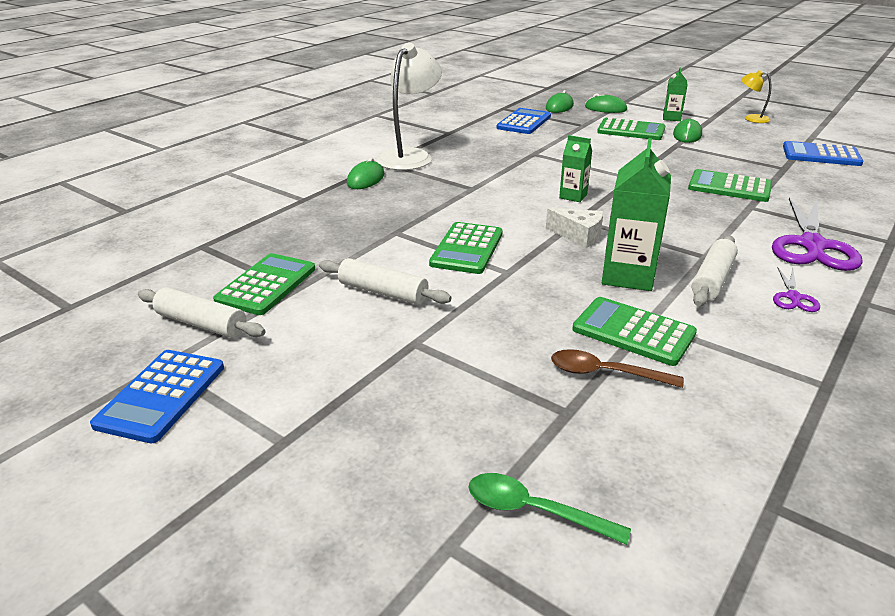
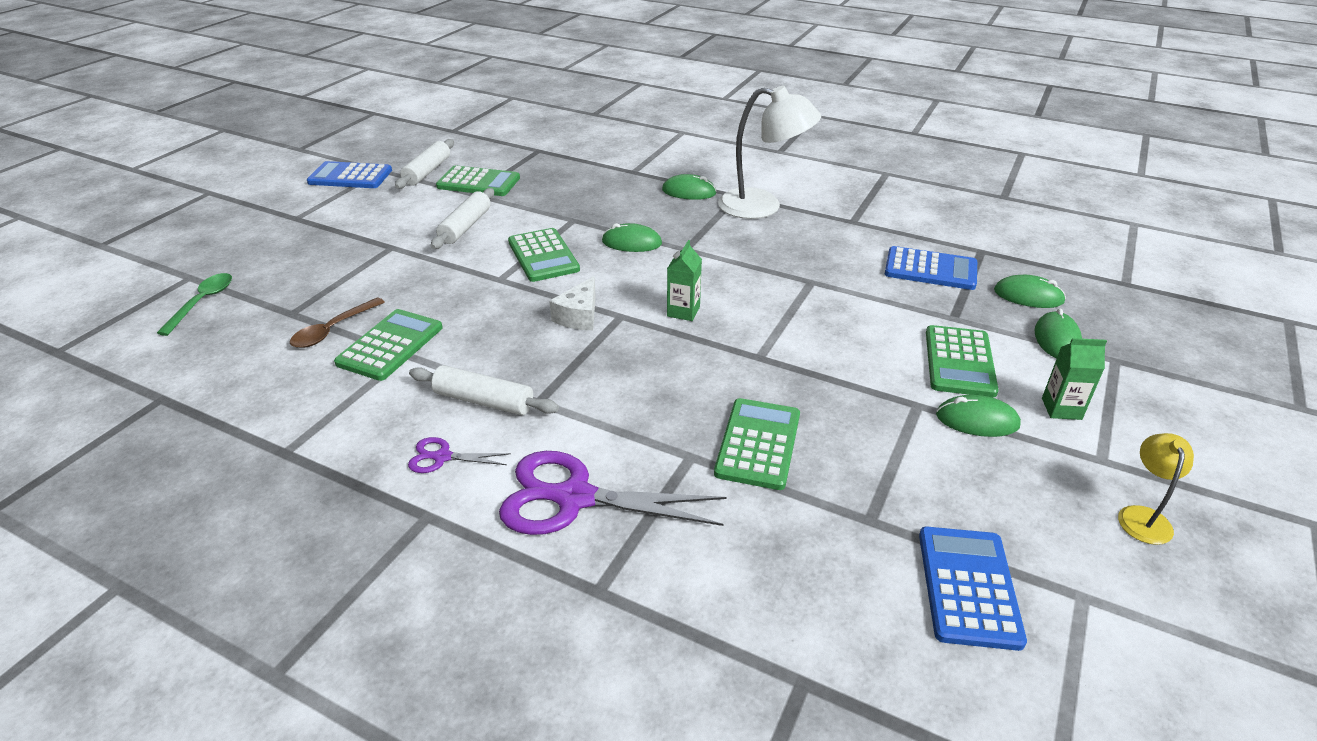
camera: 80 degrees right, 5 degrees up
(454, 208) = (631, 242): none -> green mouse
(467, 249) = (543, 256): green calculator -> green calculator turned 120 degrees counterclockwise
(605, 373) = (333, 330): brown spoon -> brown spoon turned 150 degrees counterclockwise
(628, 276) = (492, 345): green carton -> none

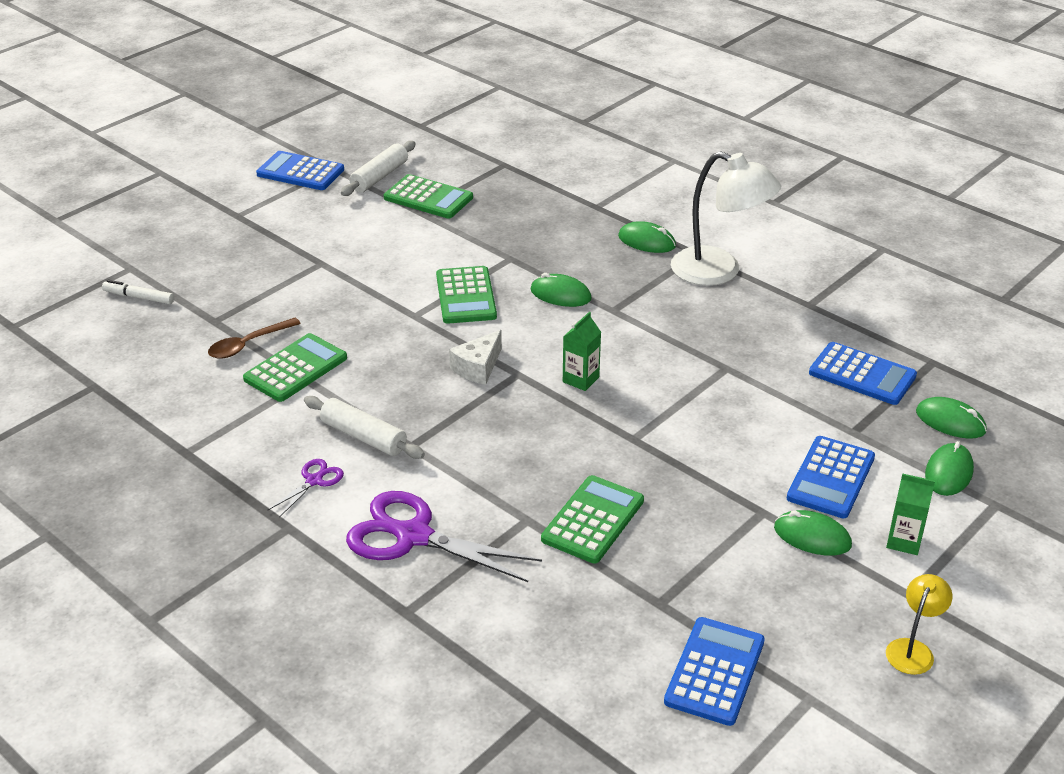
camera: 15 degrees right, 0 degrees up
(202, 303) = (139, 297): green spoon -> white marker
(442, 457) = (314, 481): purple scissors -> purple scissors turned 105 degrees clockwise
(465, 226) = (399, 250): white rolling pin -> none
(959, 362) = (830, 478): green calculator -> blue calculator

